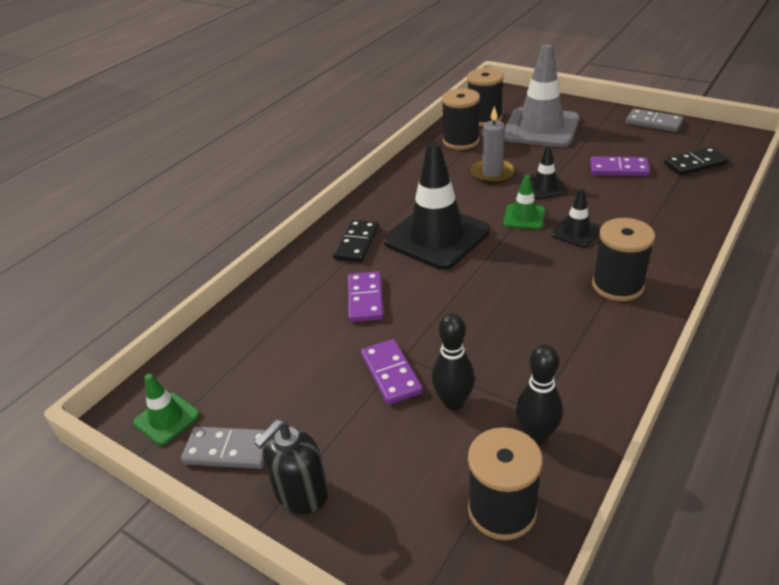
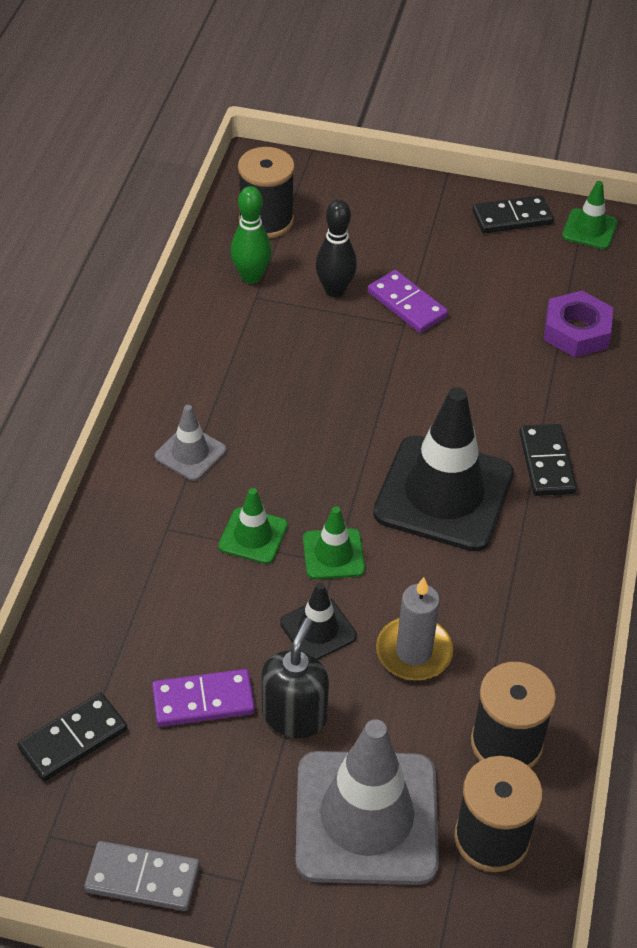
camera: 155 degrees right, 10 degrees up
(228, 450) = (512, 218): grey domino -> black domino
(264, 324) = (576, 331): none -> purple nut
(301, 493) = (428, 202): black soap dispenser -> black soap dispenser (294, 715)
(365, 299) = (483, 381): purple domino -> none
(536, 435) = (251, 277): black bowling pin -> green bowling pin
(576, 232) = (253, 536): black traffic cone -> green traffic cone
(617, 285) = (190, 453): black spool -> grey traffic cone

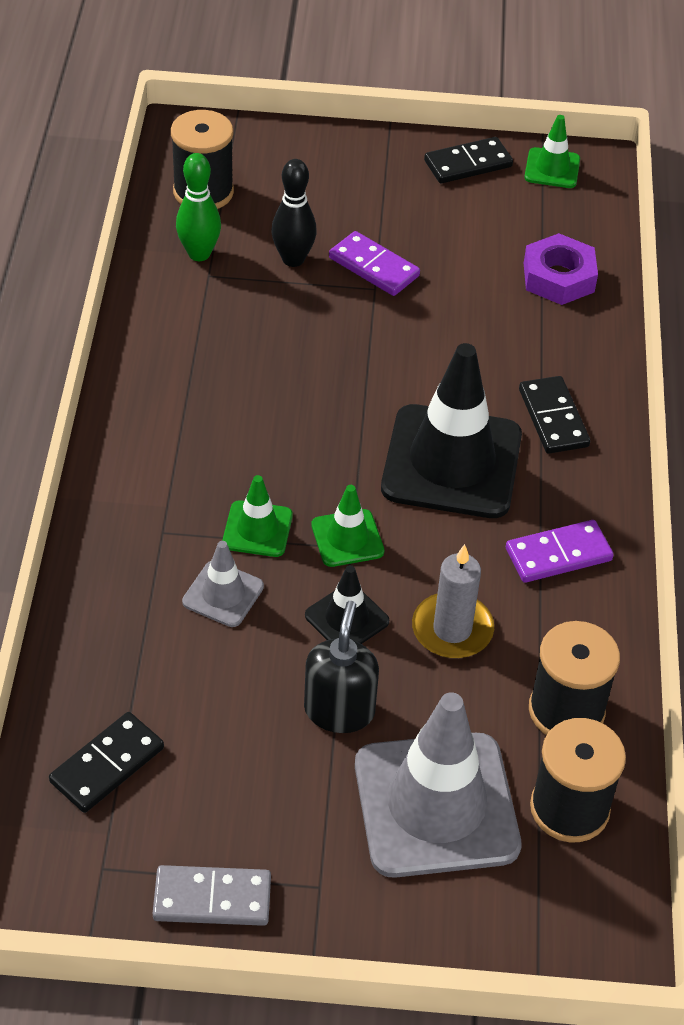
camera: 10 degrees left, 0 degrees up
(190, 453) = (171, 449): grey traffic cone -> grey traffic cone (223, 594)
(203, 700) = (239, 707): purple domino -> purple domino (558, 554)

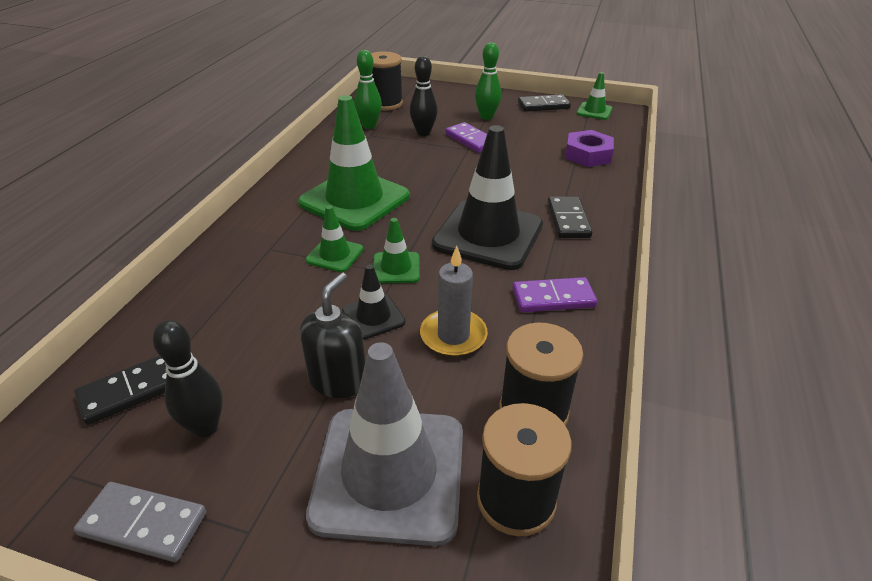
camera: 15 degrees right, 10 degrees down
(217, 791) = (205, 427): none -> black bowling pin
(223, 594) = (289, 289): grey traffic cone -> none
(242, 423) = (354, 199): none -> green traffic cone
(382, 205) = (486, 117): none -> green bowling pin

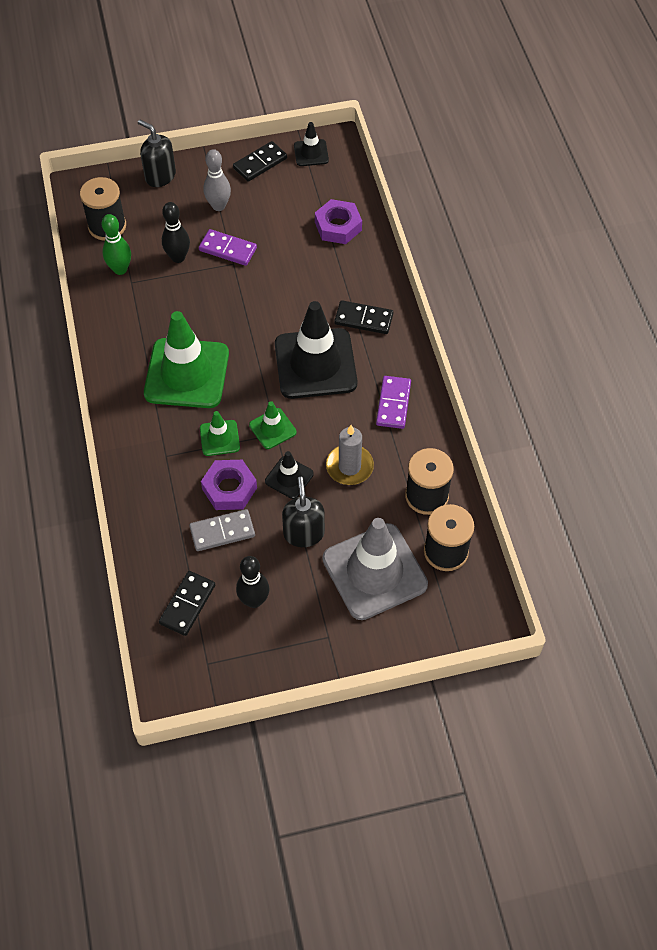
camera: 30 degrees left, 20 degrees up
(143, 524) = (273, 662): grey domino -> grey domino (222, 532)
(300, 299) = (229, 488): none -> purple nut
(453, 92) = (160, 176): none -> black soap dispenser
(486, 117) = (218, 206): green bowling pin -> grey bowling pin
(553, 298) = (393, 404): purple domino -> purple domino turned 45 degrees counterclockwise
(568, 220) = (363, 319): black domino -> black domino turned 45 degrees counterclockwise
(594, 111) = (311, 153): green traffic cone -> black traffic cone

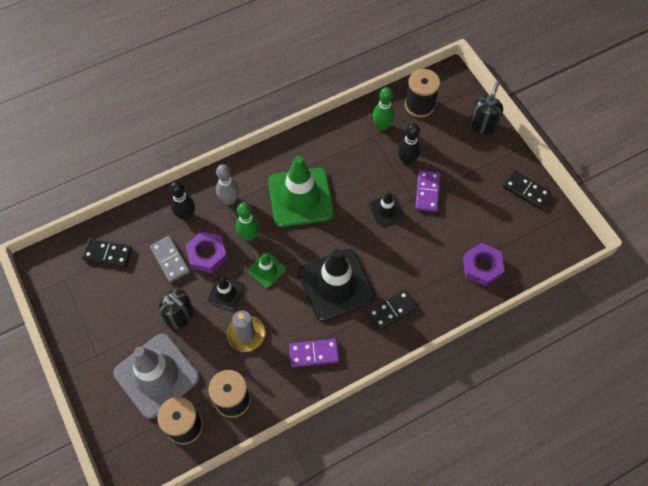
camera: 75 degrees right, 5 degrees up
(218, 206) = (469, 173): grey bowling pin -> grey bowling pin (229, 199)
(219, 438) = (249, 236): green traffic cone -> green bowling pin
(254, 600) = (118, 296): black bowling pin -> black bowling pin (186, 215)
(304, 533) = (180, 316): black soap dispenser -> black soap dispenser turned 60 degrees clockwise
(311, 153) = (554, 225): black traffic cone -> black traffic cone (386, 210)
(363, 319) = (391, 310): black domino -> black domino turned 60 degrees clockwise

